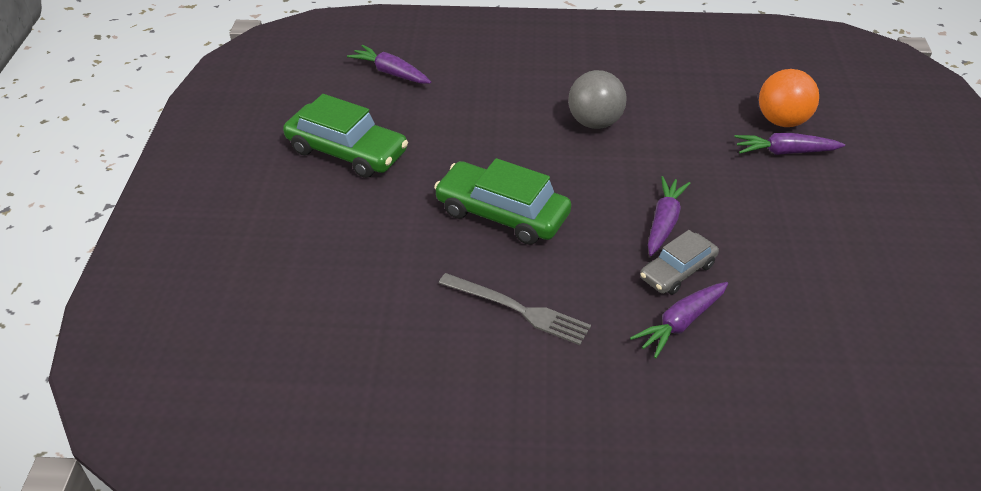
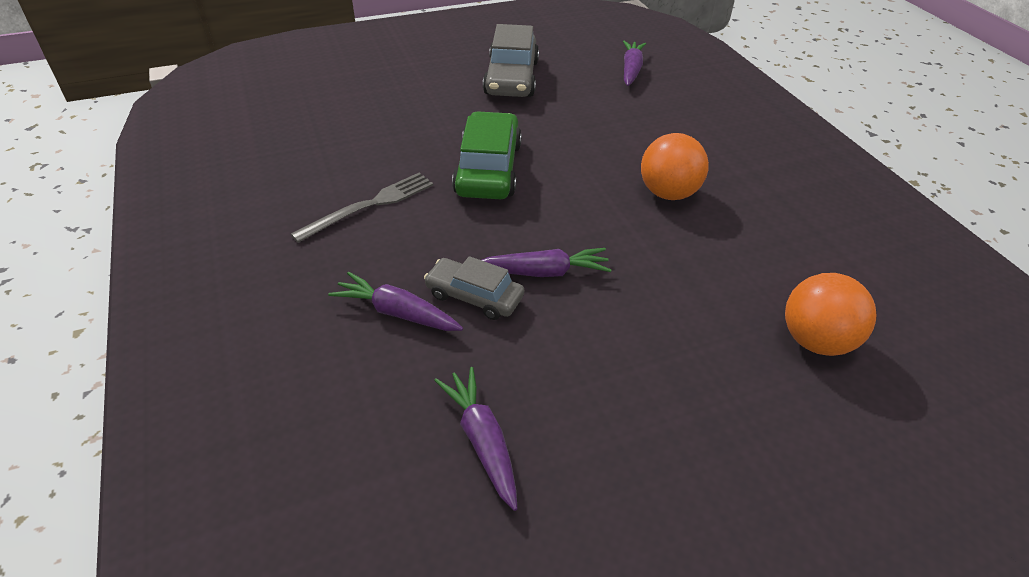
camera: 65 degrees right, 0 degrees up
(347, 151) = (511, 78): green car -> grey car
(518, 309) = (369, 205): grey fork -> grey fork turned 135 degrees counterclockwise
(595, 122) = (668, 193): grey ball -> orange ball
(784, 152) = (752, 353): purple carrot -> purple carrot (482, 440)

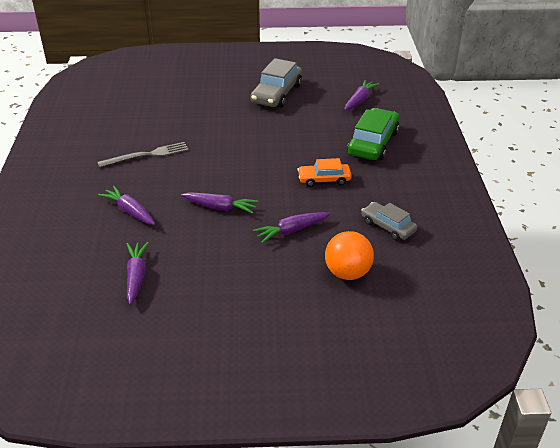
camera: 20 degrees right, 5 degrees down
(474, 296) = (174, 212): grey car -> grey car (388, 226)
(488, 169) = (225, 146): green car -> green car (373, 143)
(668, 193) = (324, 179): orange ball -> orange car
(681, 288) = (291, 231): none -> purple carrot

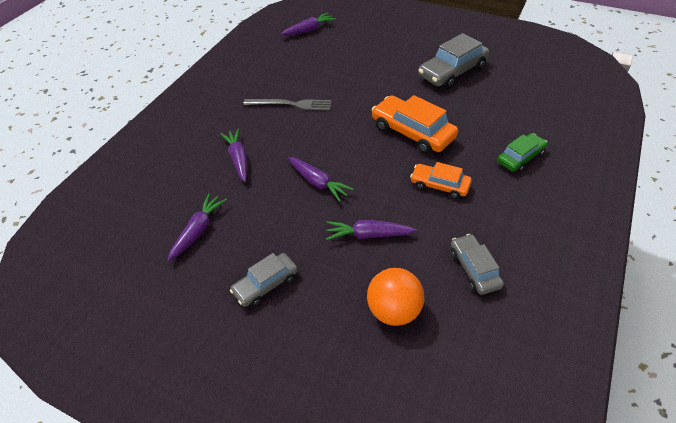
camera: 30 degrees right, 10 degrees up
(231, 292) = (266, 284): none -> grey car
(275, 148) = (412, 132): none -> orange car
(359, 100) = (536, 102): purple carrot -> purple carrot (309, 30)
(373, 143) = (520, 157): green car -> green car, size x0.61

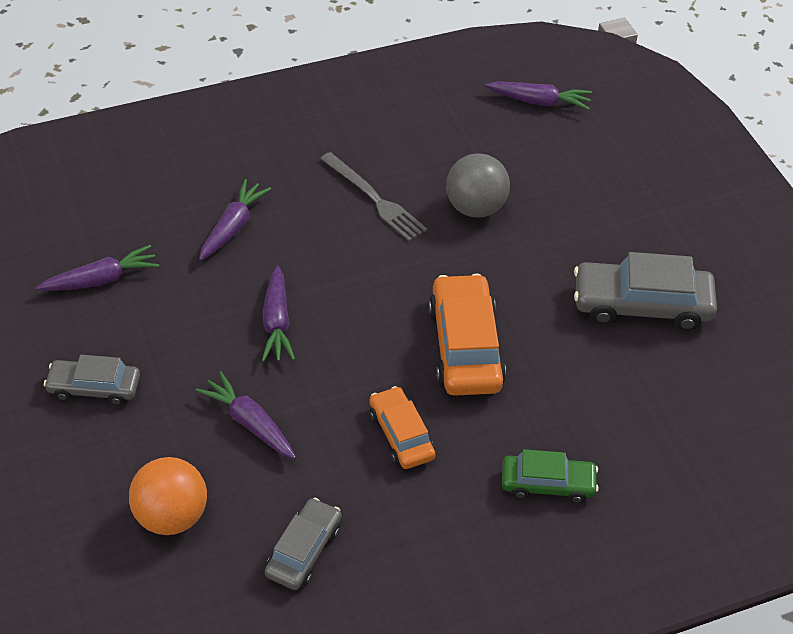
camera: 40 degrees right, 0 degrees up
(339, 80) = (475, 208): none -> grey ball

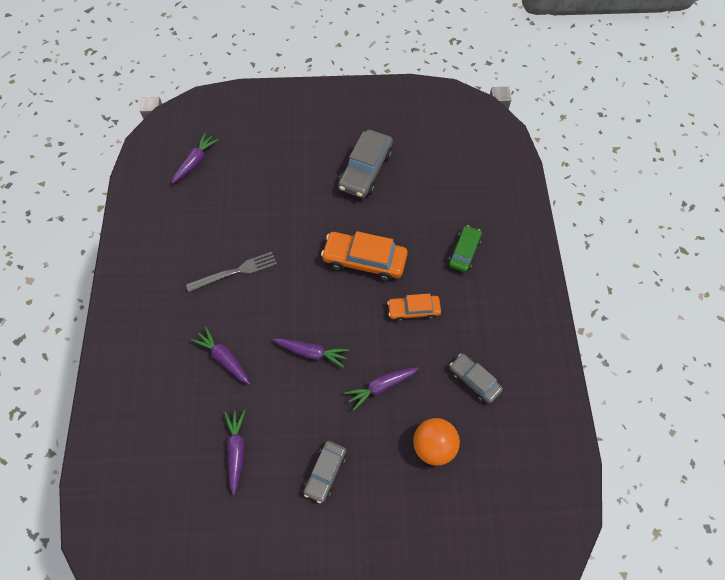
camera: 70 degrees left, 15 degrees up
(475, 208) = (265, 222): grey ball -> none

